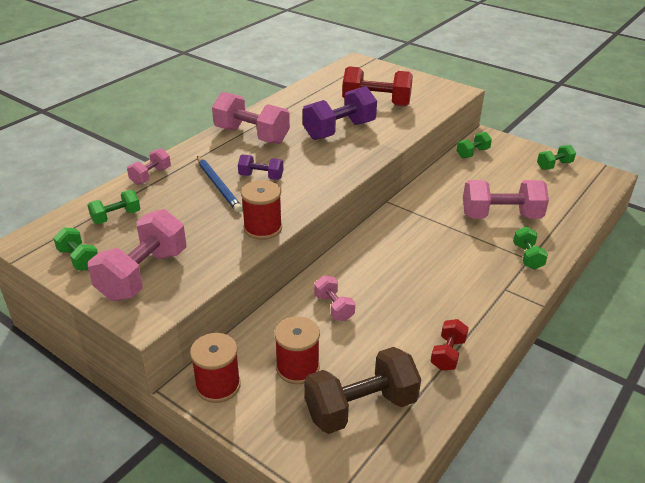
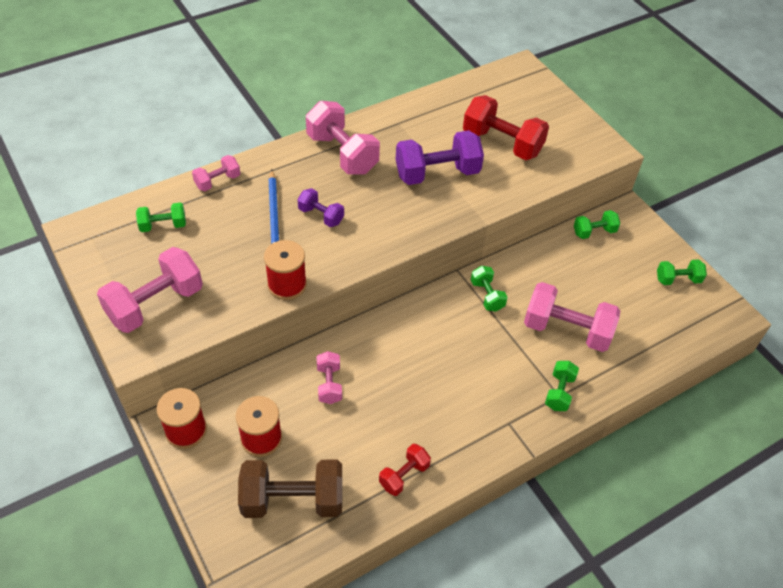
camera: 20 degrees right, 15 degrees up
(79, 259) = (110, 267): green dumbbell -> green dumbbell (487, 295)

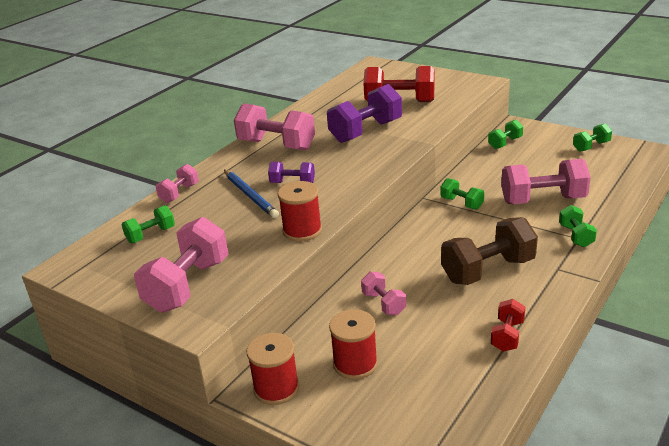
camera: 20 degrees left, 20 degrees down
(293, 500) = (425, 394): brown dumbbell -> brown dumbbell (488, 270)

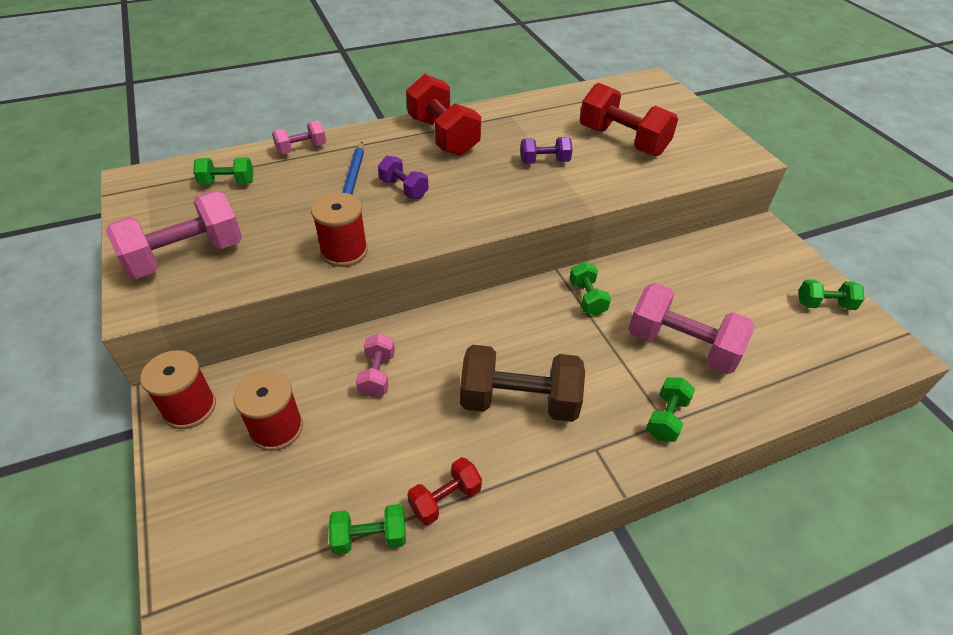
camera: 30 degrees right, 15 degrees up
(276, 145) = (443, 136): pink dumbbell -> red dumbbell
(366, 131) = (544, 161): purple dumbbell -> purple dumbbell, size x0.53
(505, 143) = (721, 246): green dumbbell -> green dumbbell (370, 537)

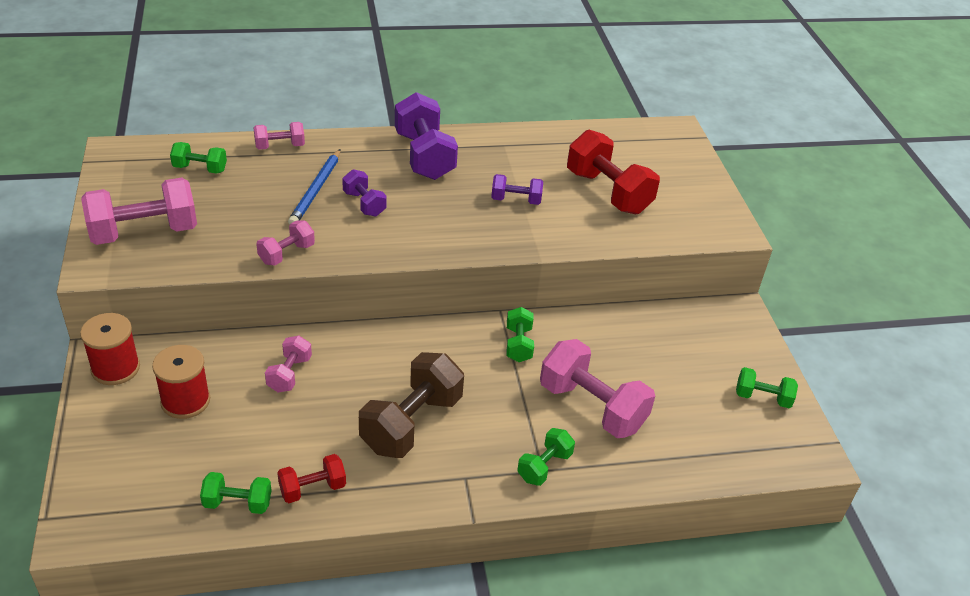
camera: 10 degrees right, 5 degrees down
(344, 251) = (286, 254): red spool -> pink dumbbell
(443, 136) = (424, 156): red dumbbell -> purple dumbbell
(519, 401) = (411, 423): brown dumbbell -> brown dumbbell turned 75 degrees counterclockwise

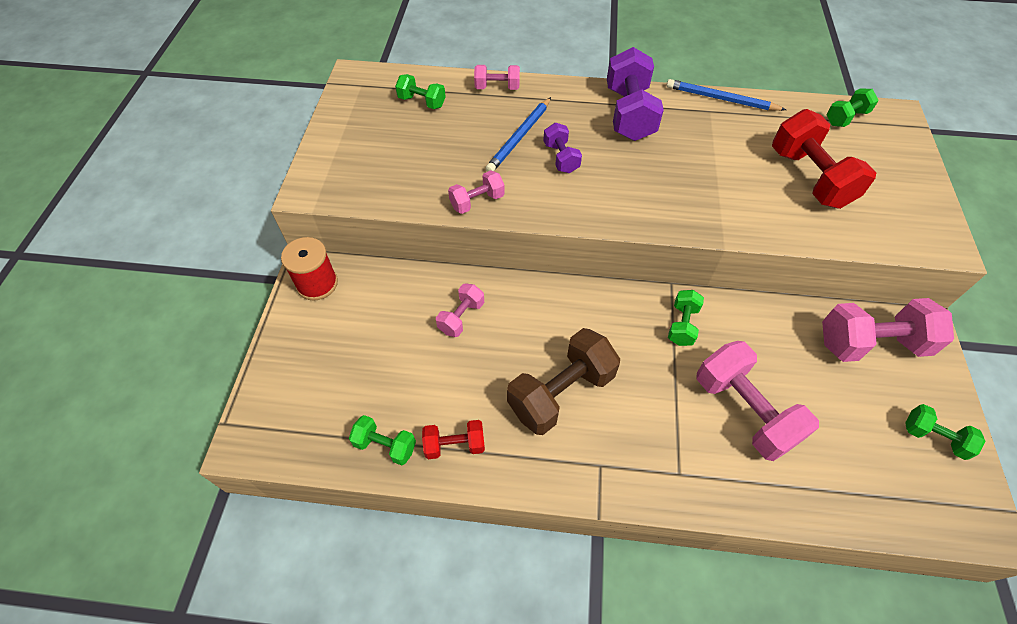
camera: 20 degrees right, 15 degrees up
(144, 232) = (358, 160): pink dumbbell -> pink dumbbell (871, 344)
(185, 401) = (366, 328): red spool -> none
(512, 133) = (721, 99): none -> blue pencil
(516, 200) = (711, 174): purple dumbbell -> none
(544, 466) = (682, 470): green dumbbell -> green dumbbell (846, 118)

